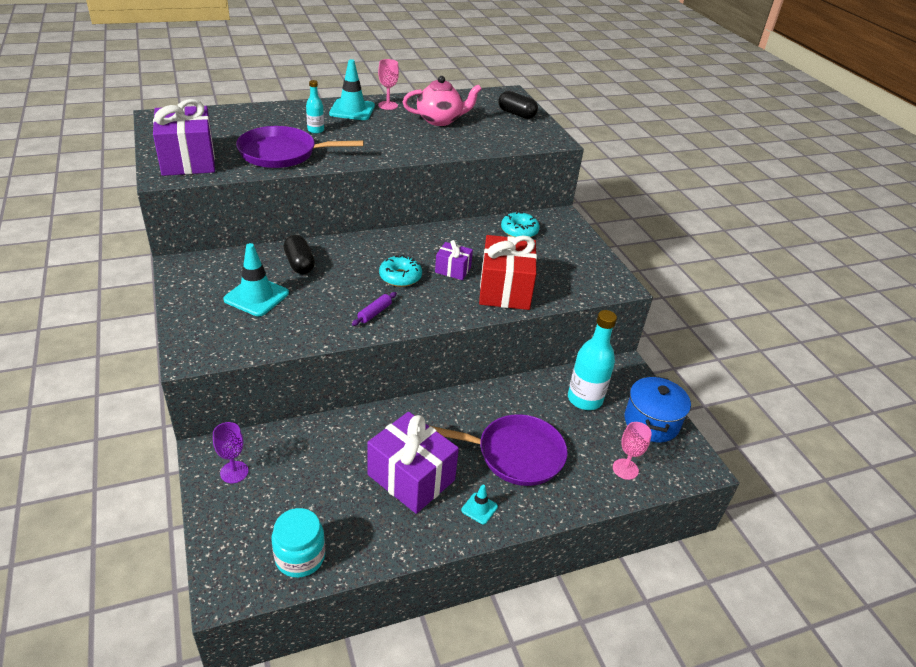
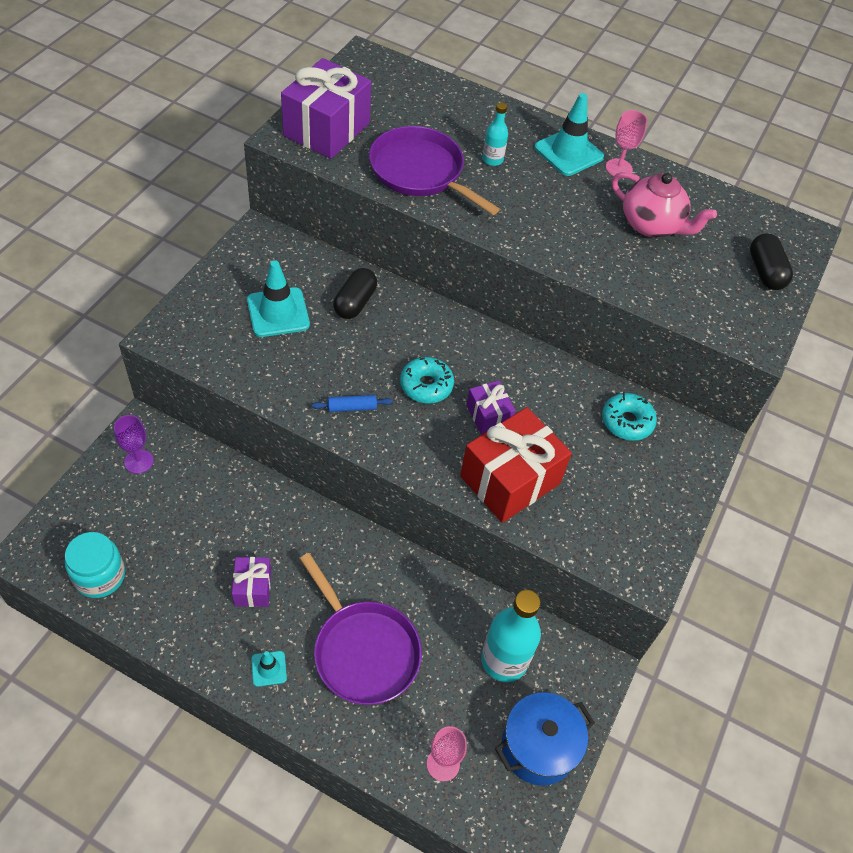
camera: 45 degrees right, 15 degrees up
(374, 313) = (352, 407): purple rolling pin -> blue rolling pin
(411, 477) = (253, 588): purple gift -> purple gift, size x0.52

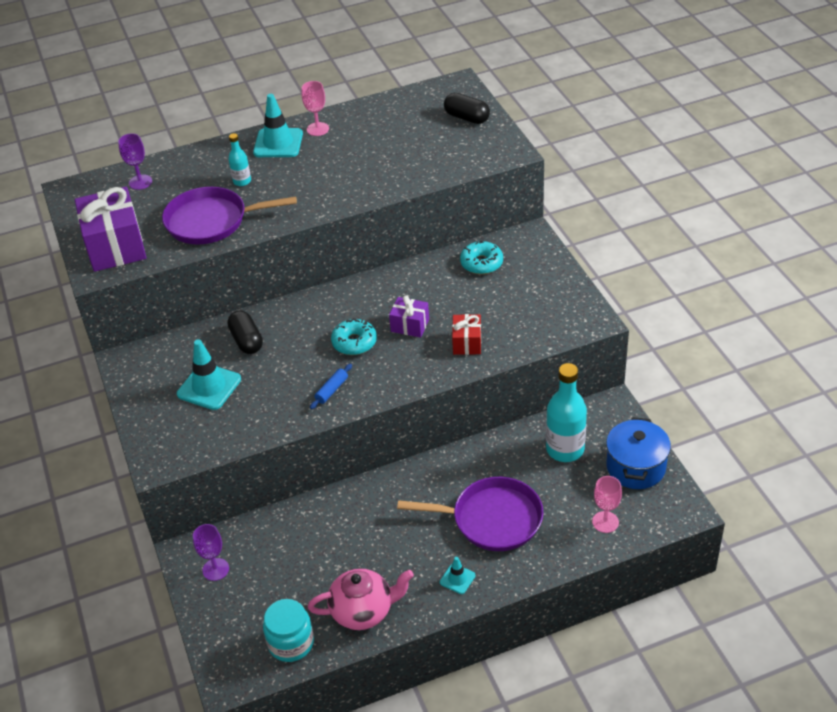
camera: 40 degrees left, 10 degrees down
(253, 588) = (388, 555): purple gift -> none
(420, 93) = (140, 182): none -> purple goblet
(510, 480) = (467, 343): red gift -> red gift, size x0.52
(651, 225) = (379, 142): pink teapot -> pink teapot (363, 611)

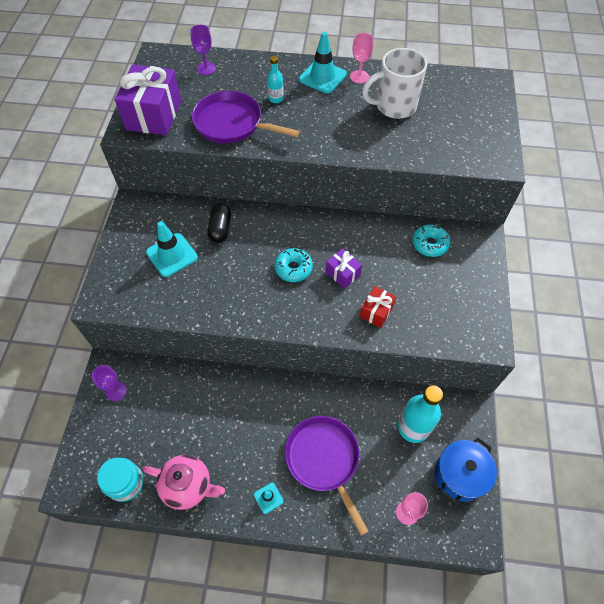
camera: 25 degrees right, 15 degrees up
(332, 390) = (252, 302): blue rolling pin -> none
(373, 142) = (394, 106): none -> white mug
(467, 118) = (482, 115): black capsule -> none
(492, 519) = (324, 459): purple pan -> purple pan turned 150 degrees counterclockwise

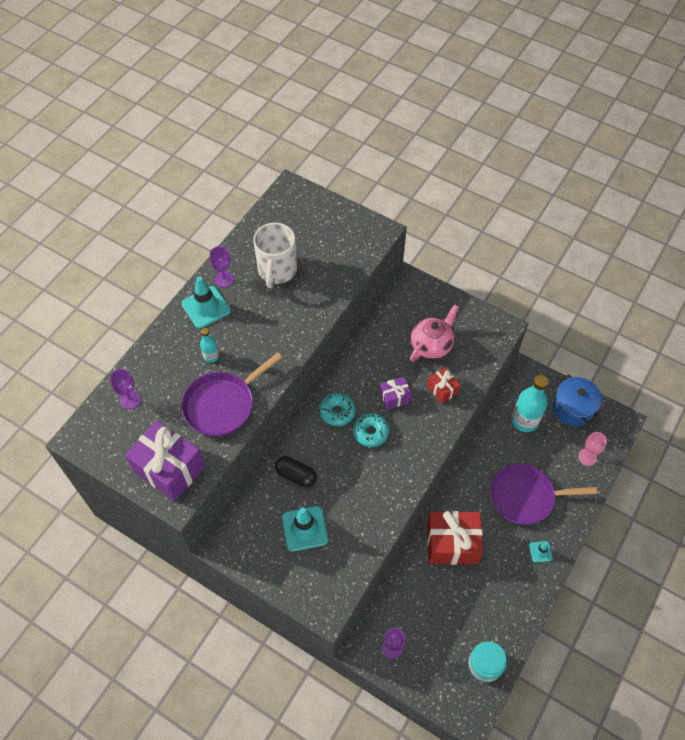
camera: 65 degrees left, 0 degrees up
(188, 486) = (507, 612): pink teapot -> pink teapot (431, 345)
(239, 405) = (452, 544): none -> red gift
(359, 77) = (224, 279): pink goblet -> purple goblet
(430, 244) = (397, 321): turquoise donut -> turquoise donut (337, 412)

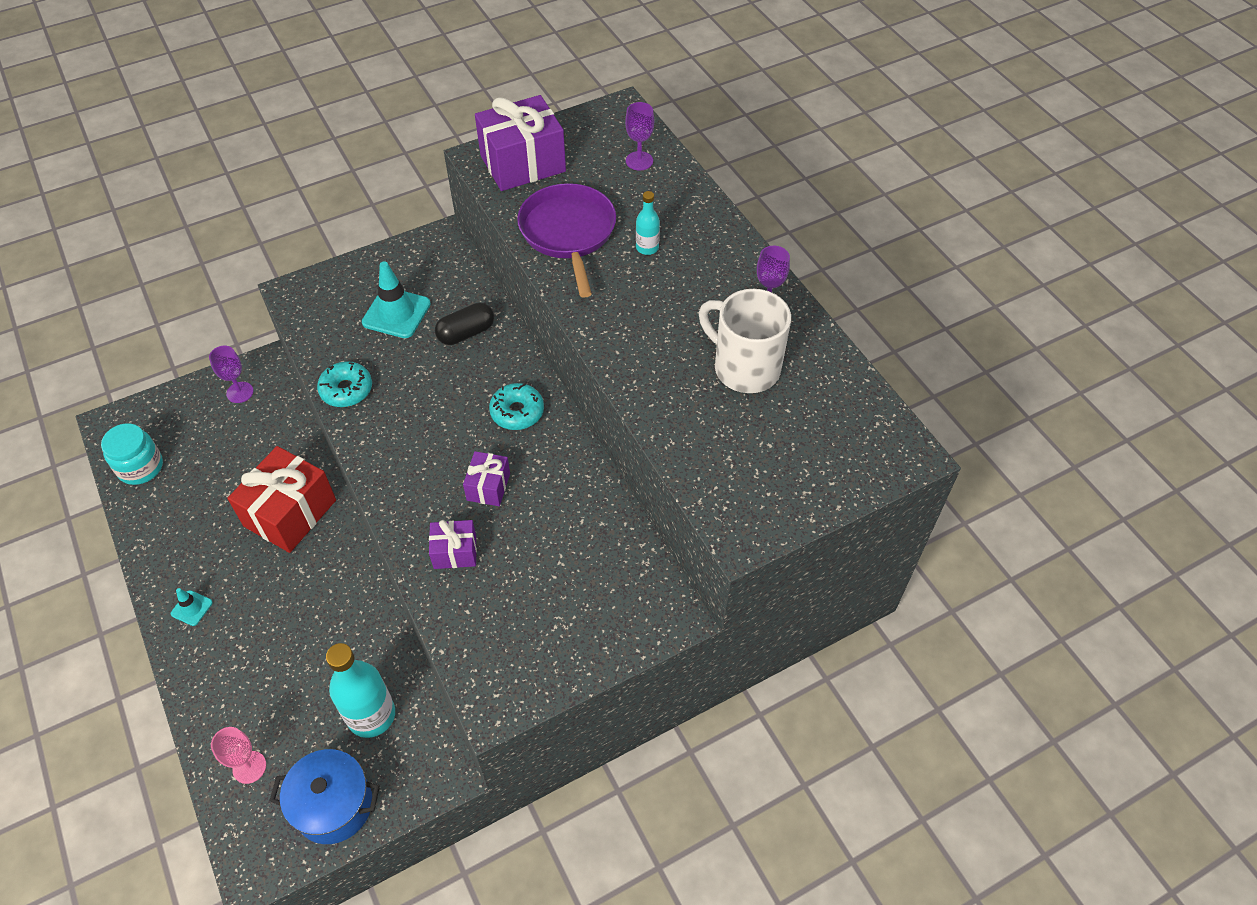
camera: 120 degrees right, 5 degrees down
(206, 307) = (730, 270): turquoise traffic cone -> none
(370, 432) = (460, 433): turquoise donut -> turquoise donut (346, 390)
(431, 345) = (536, 580): pink teapot -> none
(442, 389) = (455, 552): red gift -> purple gift
(525, 497) = (270, 638): purple pan -> none

